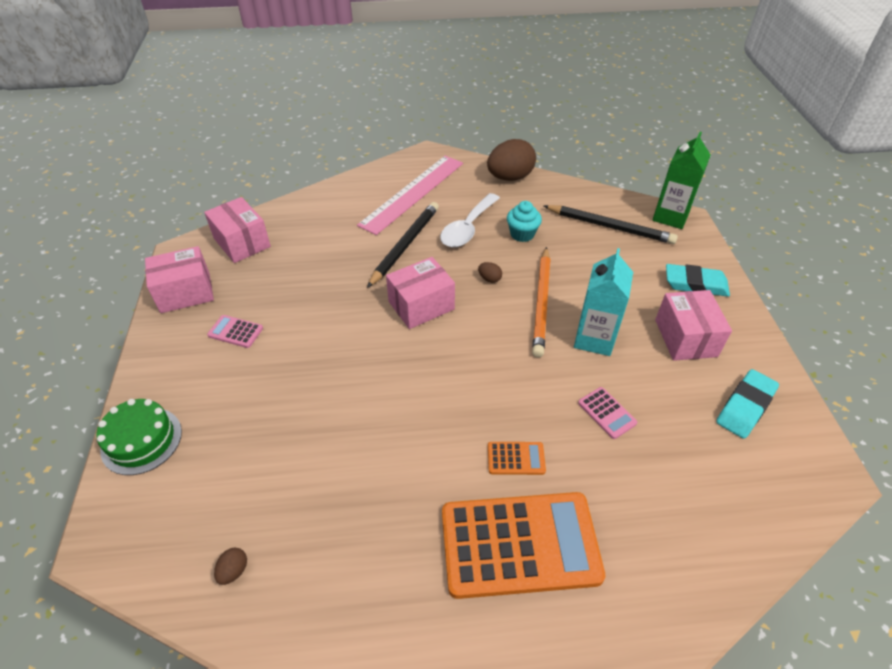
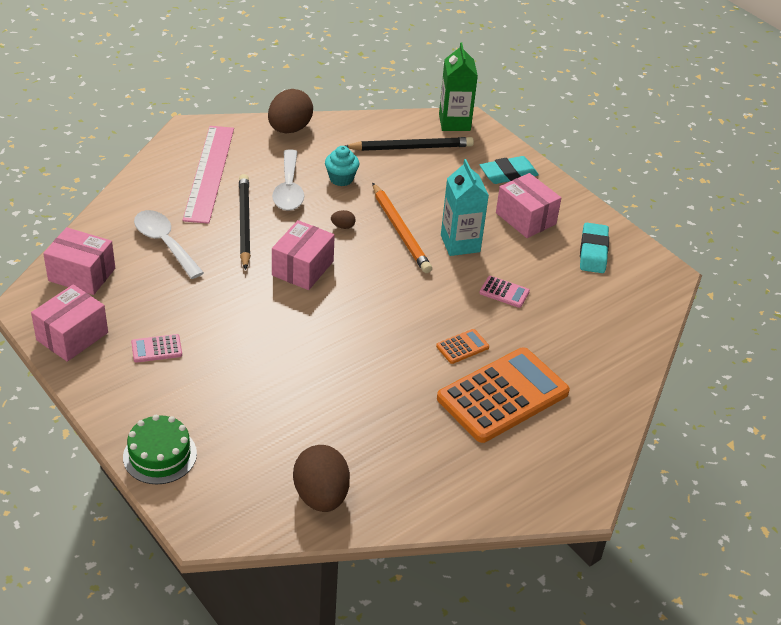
camera: 35 degrees left, 5 degrees down
(234, 571) = (321, 496): brown egg -> brown egg, size x2.43
(326, 239) = (164, 243): none -> white spoon

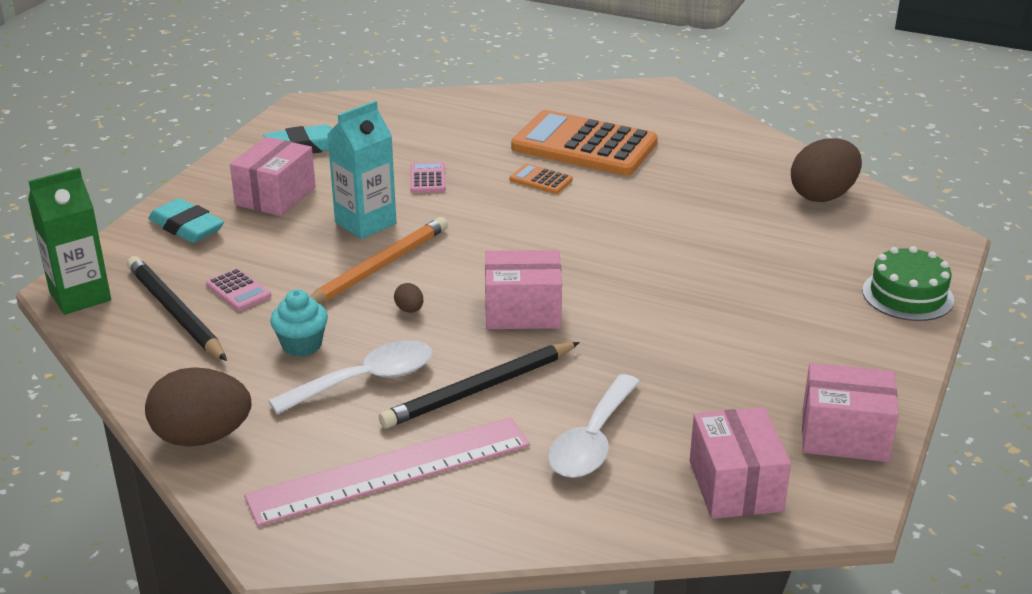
camera: 115 degrees left, 10 degrees down
(156, 349) = (779, 361): pink calculator -> pink calculator (238, 290)

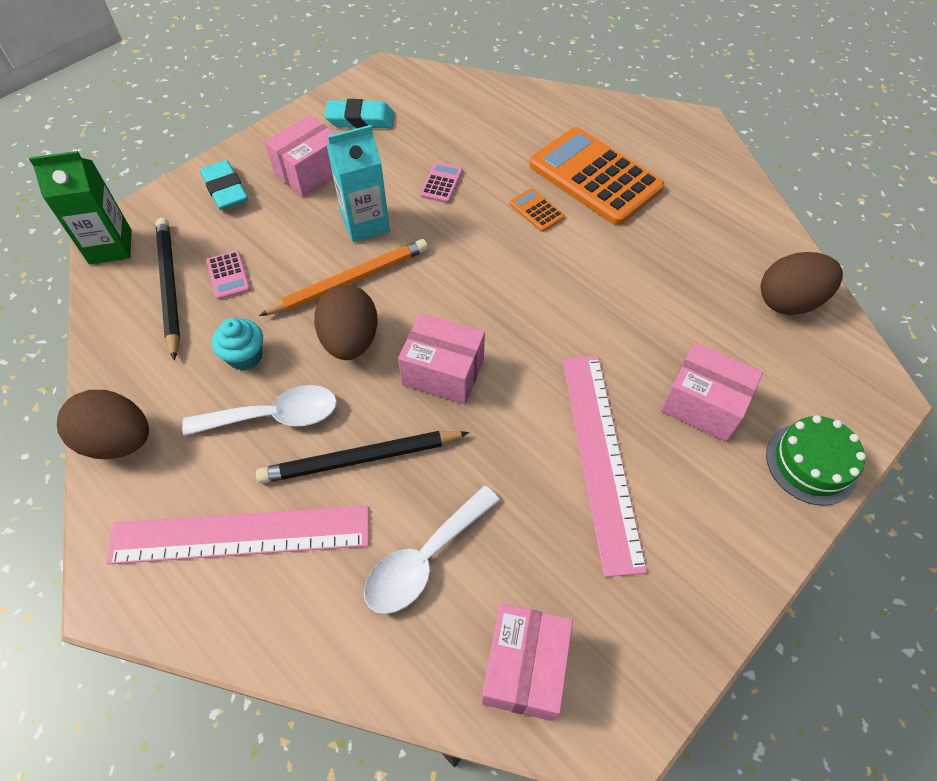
camera: 20 degrees right, 25 degrees up
(409, 310) = (350, 340): brown egg -> brown egg, size x2.43
(716, 334) = (600, 457): none -> pink ruler
(844, 435) = (659, 637): pink box -> pink box (703, 404)

